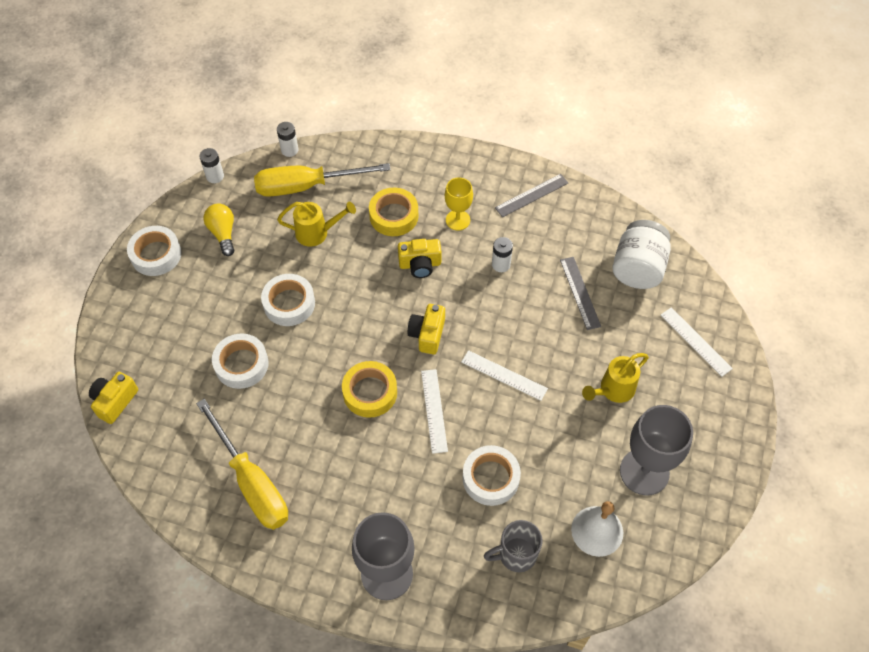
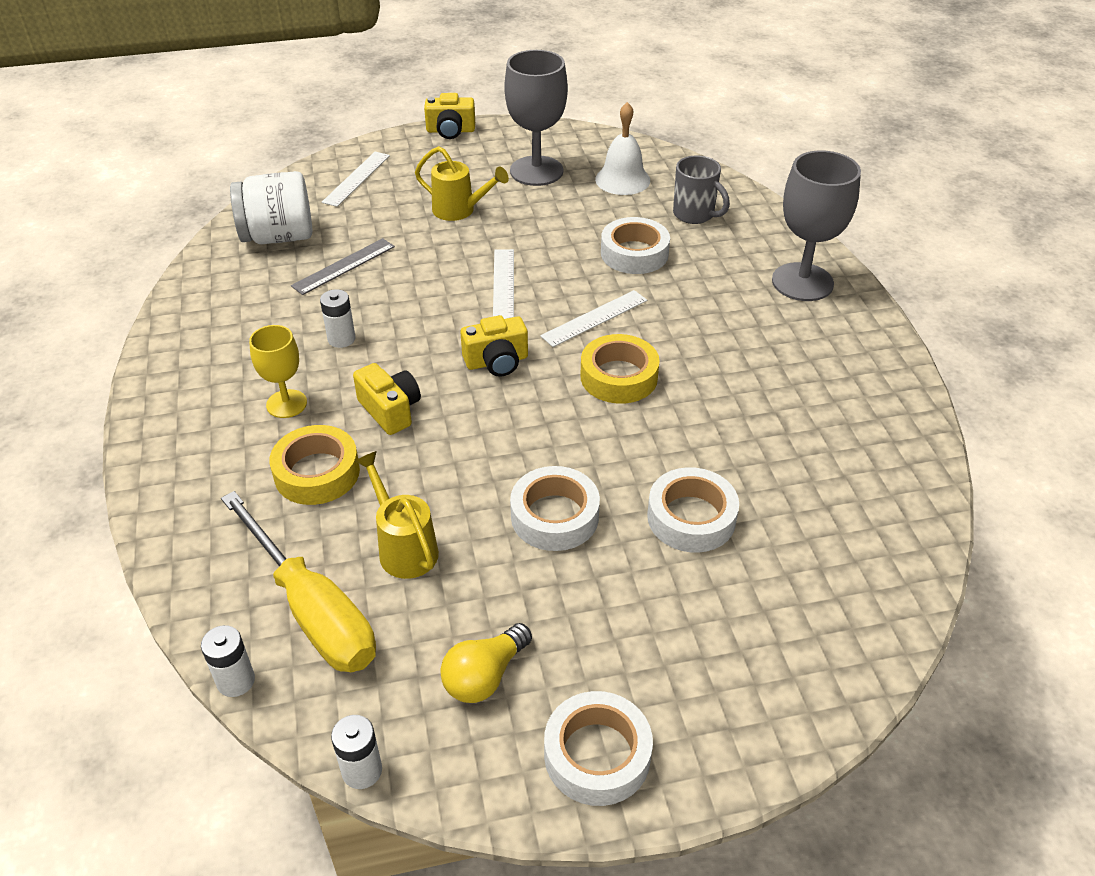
camera: 120 degrees left, 15 degrees down
(115, 401) = (879, 634): yellow camera -> yellow camera (450, 131)
(252, 482) = (826, 424): yellow screwdriver -> none
(532, 195) = (201, 351): grey ruler -> none

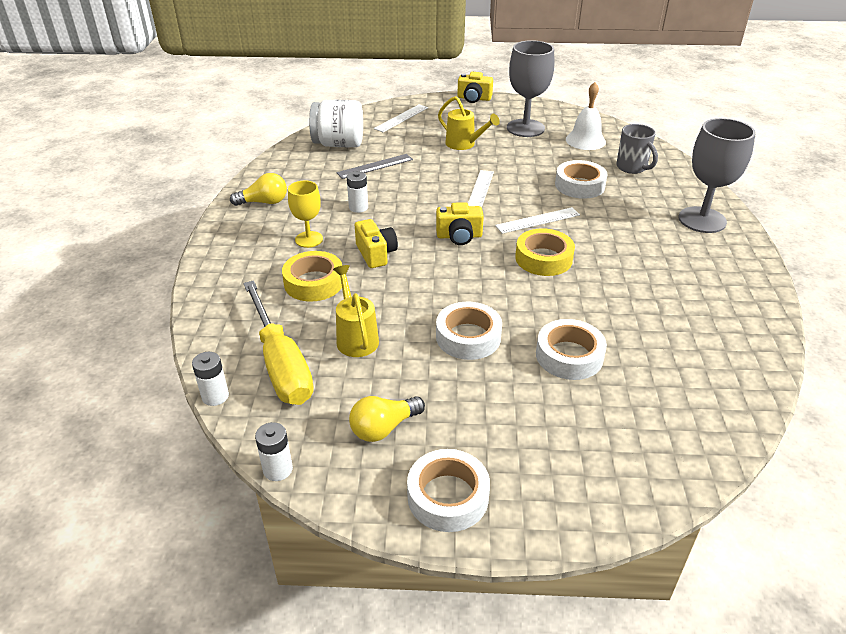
camera: 15 degrees right, 5 degrees down
(199, 353) = (264, 202): none -> yellow light bulb

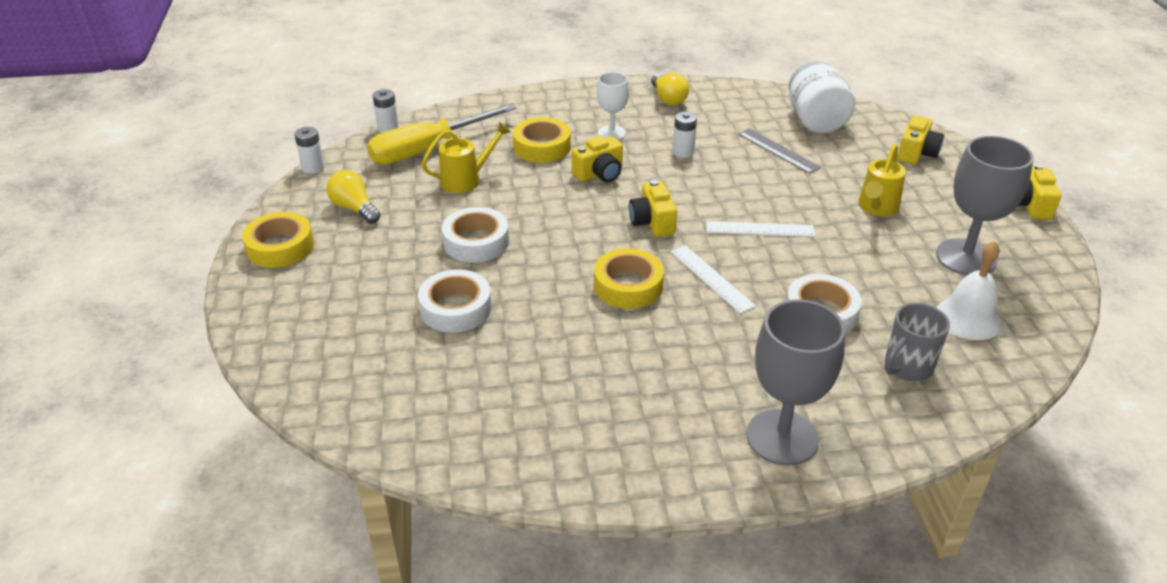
camera: 80 degrees right, 0 degrees up
(309, 239) = (612, 133): yellow goblet -> white goblet
(401, 118) = (916, 153): white ruler -> yellow camera
(448, 496) = (280, 247): white tape -> yellow tape

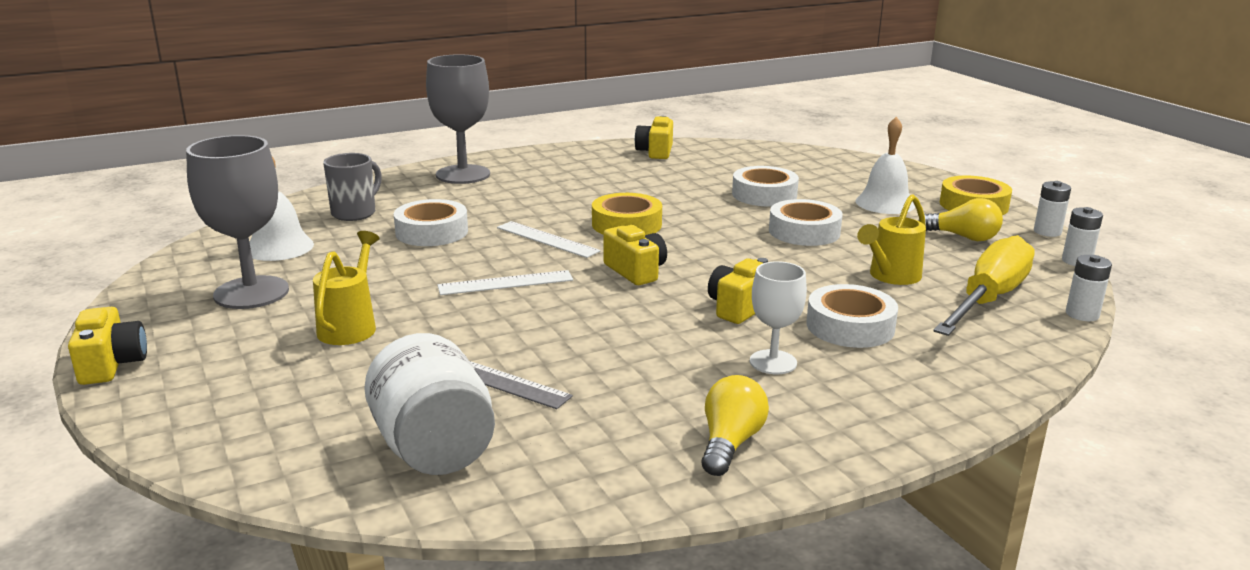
camera: 160 degrees right, 15 degrees down
(355, 268) = (885, 203): none -> white bell
(542, 147) = (850, 326): yellow tape -> white tape
(668, 99) = (730, 443): yellow light bulb -> yellow light bulb turned 60 degrees clockwise
(683, 152) = (646, 353): white battery -> white battery (1047, 232)
(916, 153) = (254, 417): yellow camera -> yellow camera (655, 152)

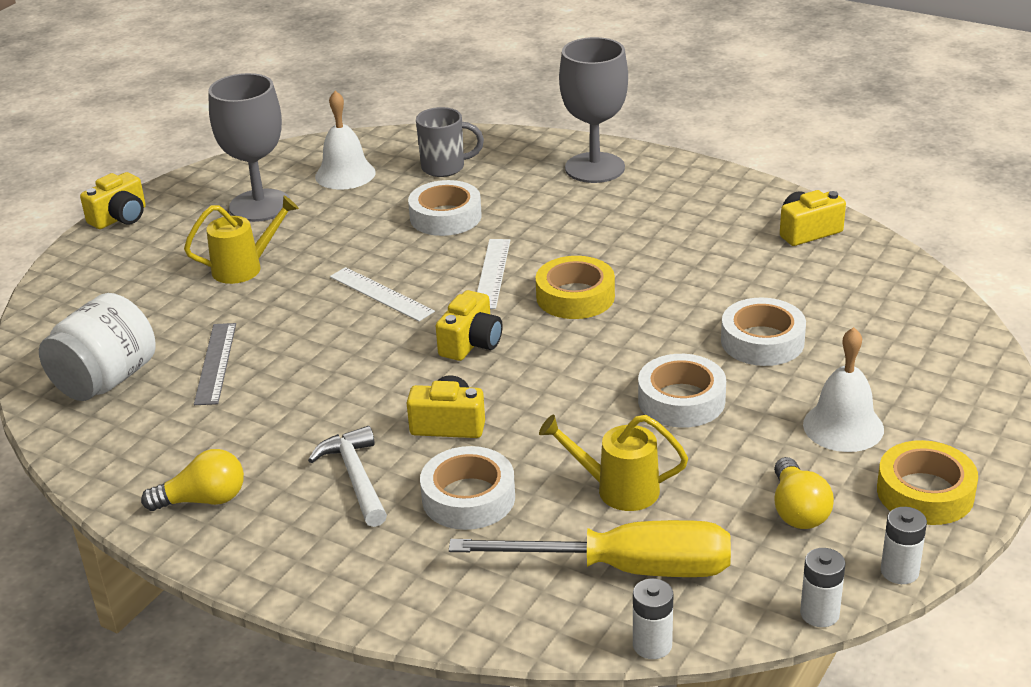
camera: 60 degrees right, 10 degrees up
(773, 362) = (355, 477): white goblet -> white hammer

